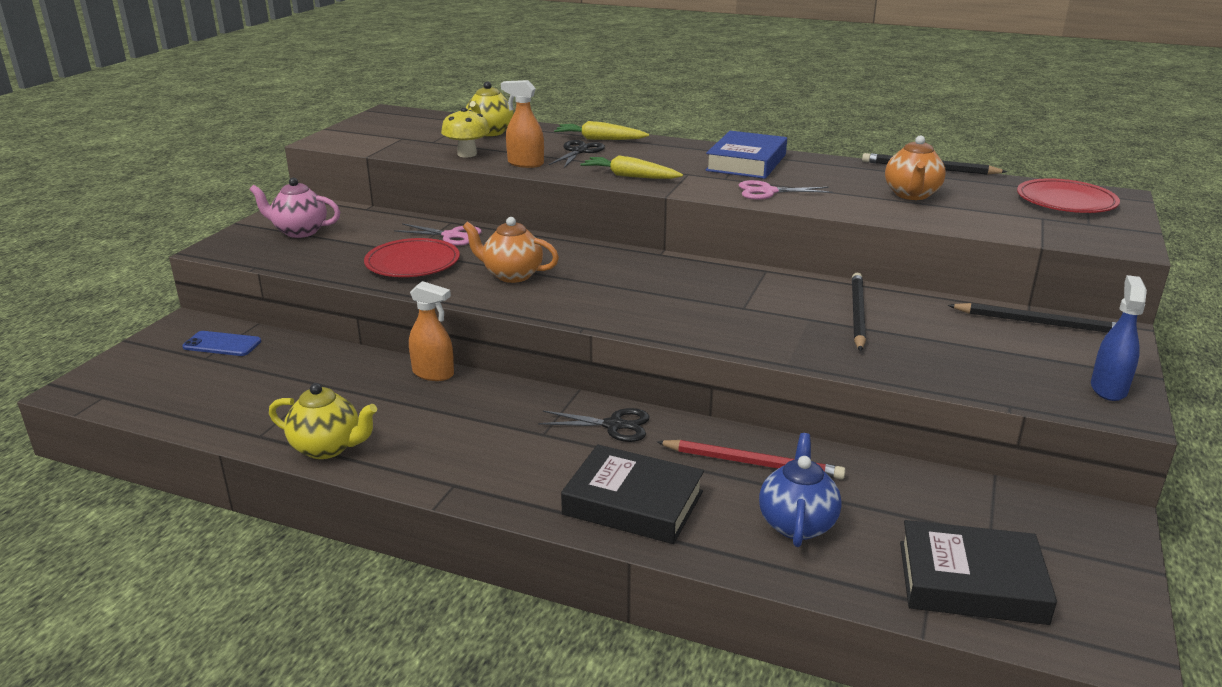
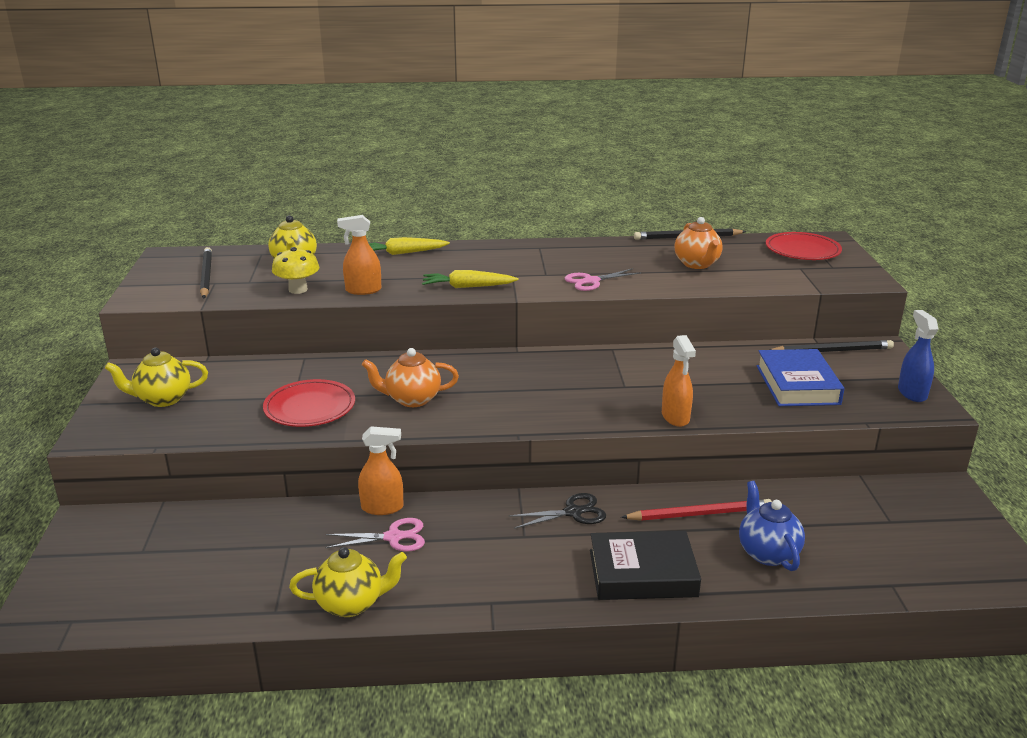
camera: 25 degrees left, 0 degrees up
(222, 344) = (147, 533): blue phone -> none
(299, 231) = (163, 399): pink teapot -> yellow teapot
(451, 236) = (318, 372): pink scissors -> pink scissors (393, 537)
(579, 151) = (398, 269): black scissors -> none
(746, 162) = (548, 256): blue book -> blue book (797, 385)
(771, 348) = (675, 417): none -> orange spray bottle
(857, 314) = (709, 372): black pencil -> black pencil (206, 275)
(971, 582) = (905, 560): black book -> none

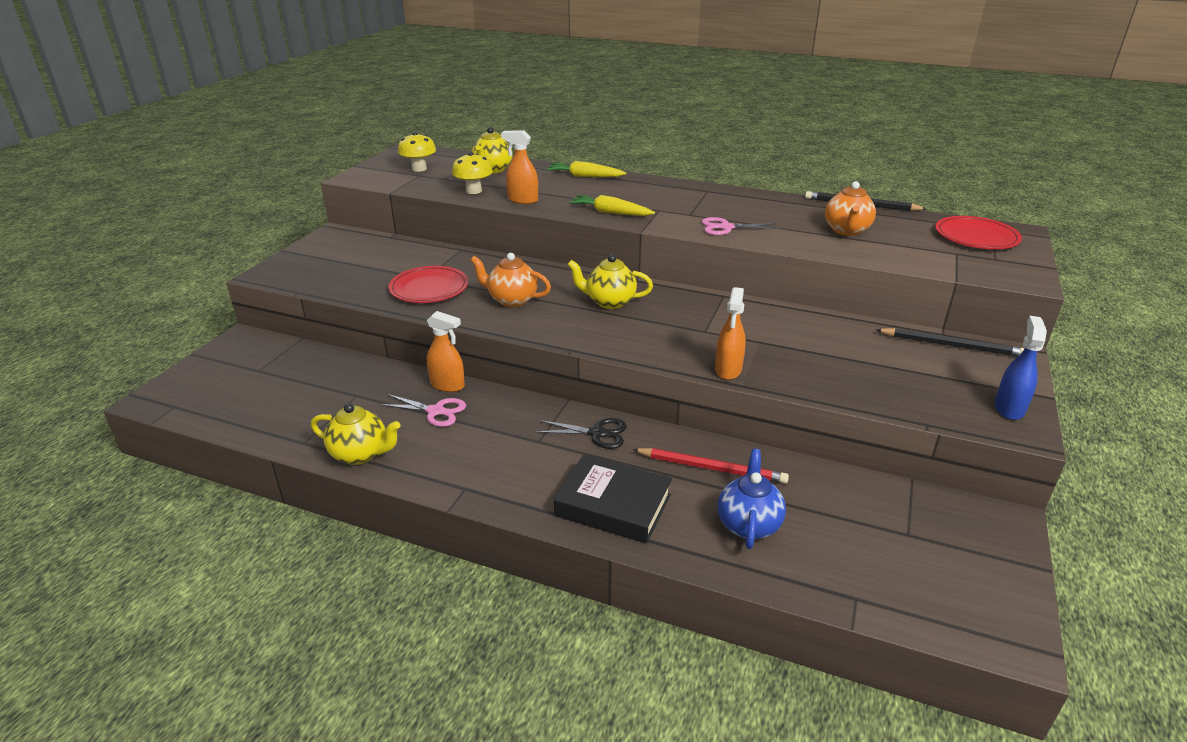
camera: 25 degrees right, 5 degrees up
(163, 399) = (335, 258): yellow teapot -> yellow teapot (609, 302)
(206, 275) = (419, 169): black pencil -> yellow mushroom
(797, 385) = (882, 369): blue book -> none

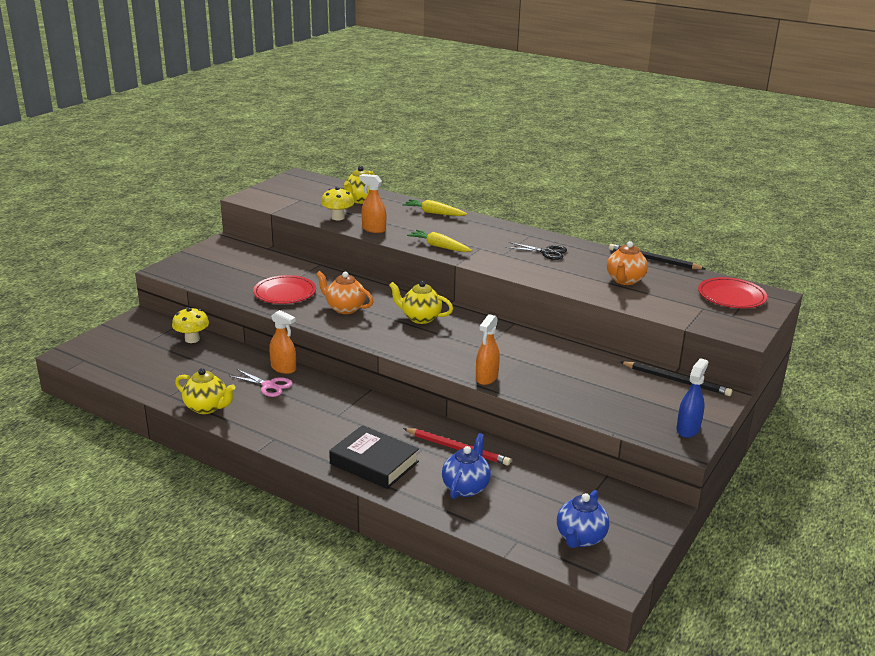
camera: 10 degrees right, 5 degrees down
(419, 169) = (301, 194): yellow mushroom -> yellow mushroom (192, 339)
(597, 433) = (382, 415): black scissors -> black scissors (546, 252)
(726, 227) = (526, 268): pink scissors -> none
(933, 580) = (580, 538): none -> blue teapot

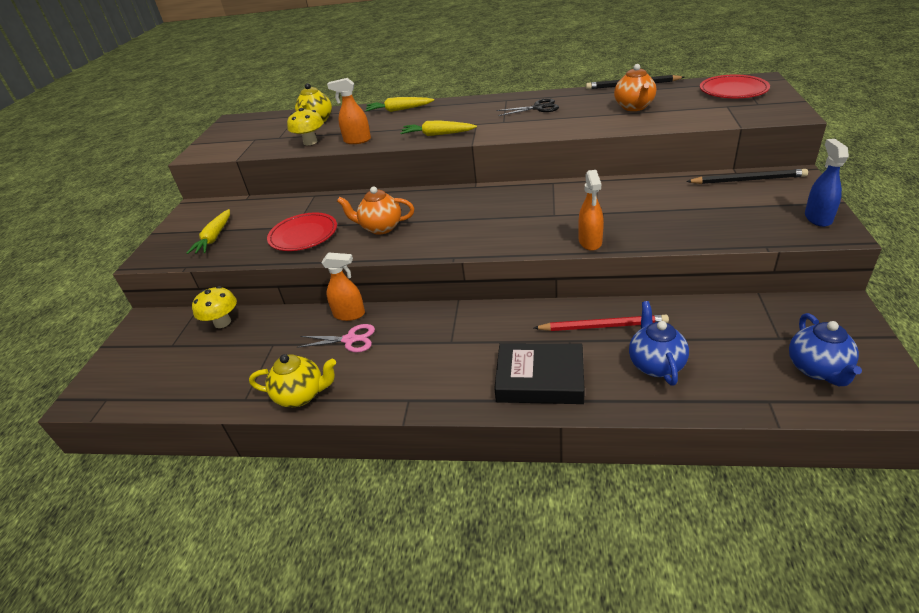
camera: 20 degrees left, 10 degrees up
(221, 271) = (214, 237): none -> yellow carrot
(420, 318) = (463, 210): yellow teapot -> none

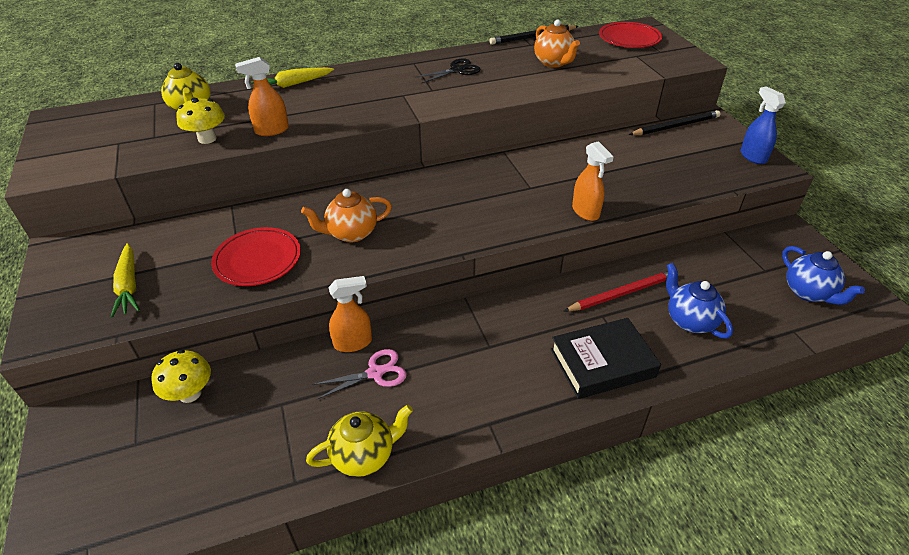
camera: 30 degrees left, 5 degrees up
(437, 134) = (368, 113): yellow carrot -> none

